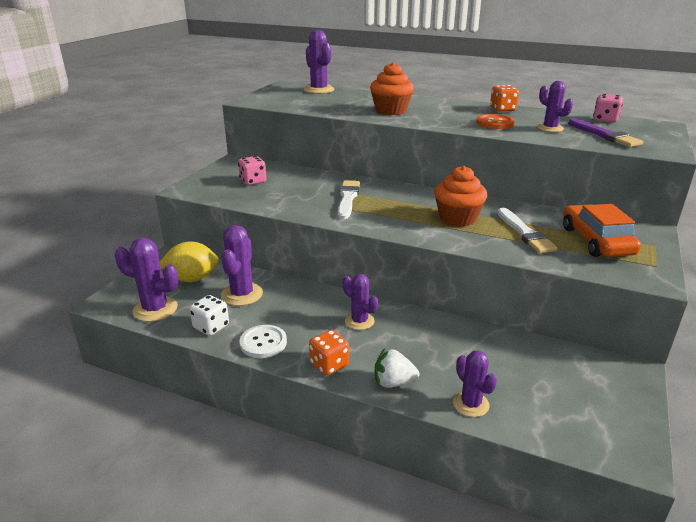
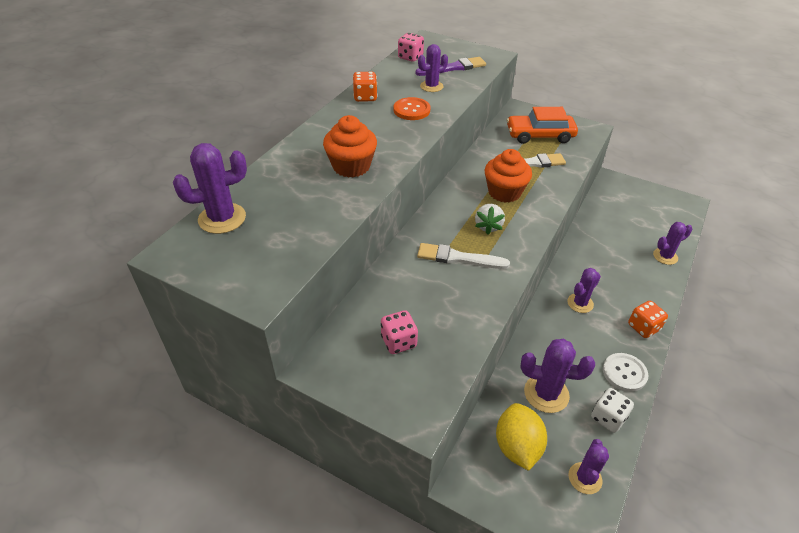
camera: 85 degrees left, 15 degrees up
(155, 309) = (585, 478): purple cactus -> purple cactus, size x0.66
(393, 382) = (654, 291): white strawberry -> white strawberry (488, 226)

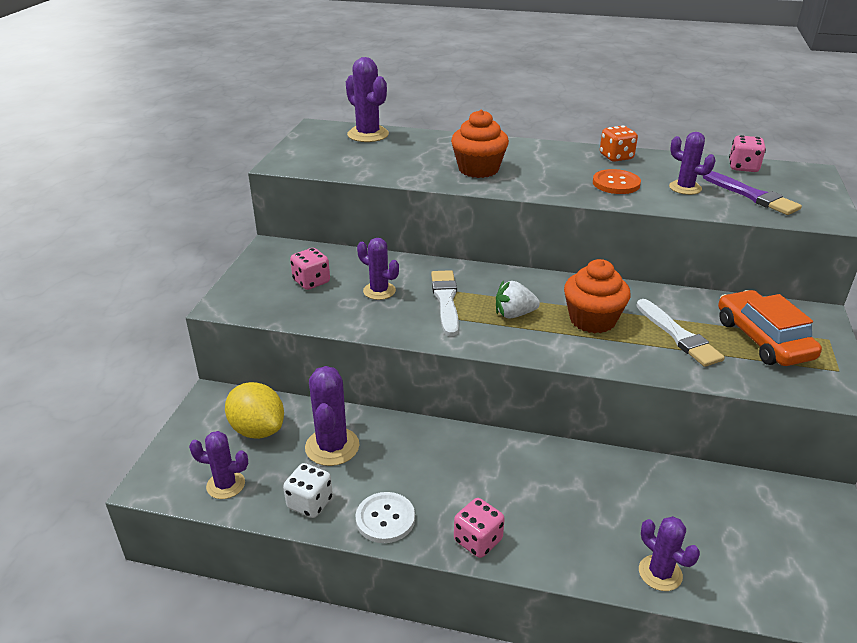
camera: 75 degrees right, 10 degrees down
(517, 447) = (257, 430): yellow lemon -> yellow lemon turned 60 degrees clockwise
(580, 303) = (494, 469): purple cactus -> purple cactus (379, 291)
(643, 327) = (478, 540): orange dice -> pink dice

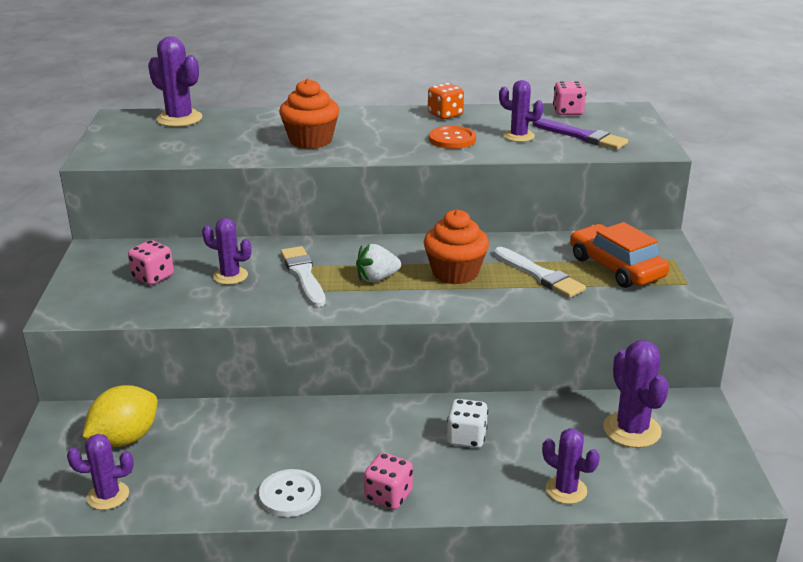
camera: 15 degrees left, 5 degrees down
(257, 430) = (125, 439): yellow lemon -> yellow lemon turned 75 degrees counterclockwise
(310, 503) = (206, 495): white dice -> white dice (466, 438)
(332, 447) = (213, 441): purple cactus -> purple cactus (631, 430)

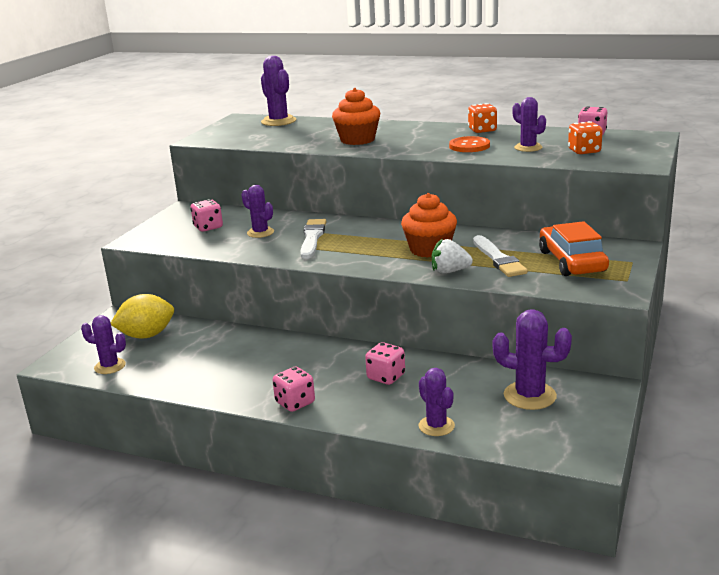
camera: 25 degrees right, 5 degrees down
(290, 495) = (226, 388): white button -> none
(377, 278) = (365, 246): white strawberry -> white strawberry (449, 271)
(466, 438) = (386, 377): white dice -> pink dice
(582, 136) = (584, 151): purple brush -> orange dice
(631, 430) = (529, 396): purple cactus -> purple cactus turned 75 degrees counterclockwise

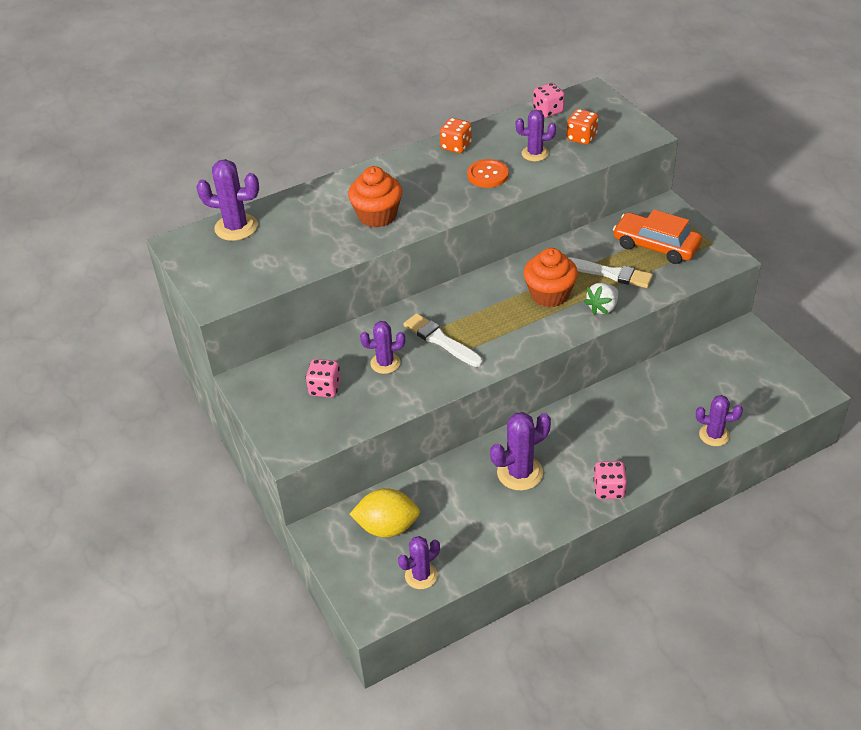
camera: 50 degrees left, 20 degrees up
(147, 335) = (387, 527): yellow lemon -> yellow lemon turned 75 degrees clockwise
(386, 377) = (622, 422): pink dice -> none
(529, 396) = (721, 370): purple cactus -> purple cactus (520, 473)

